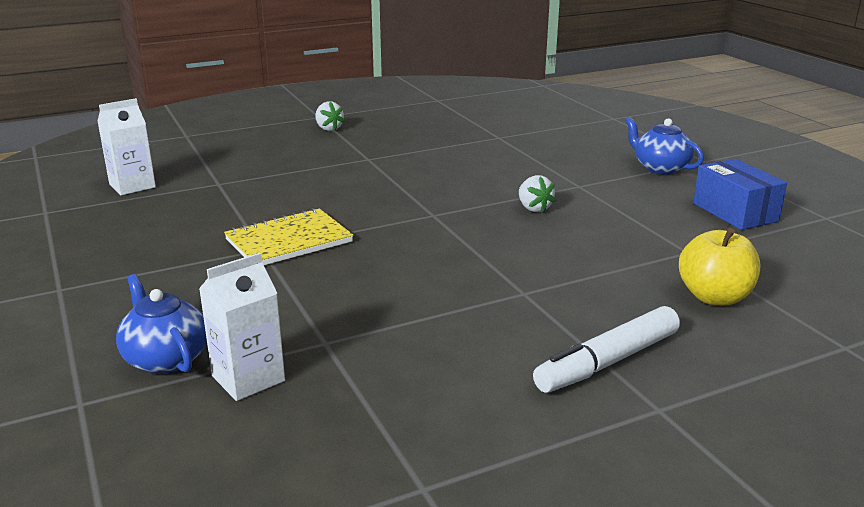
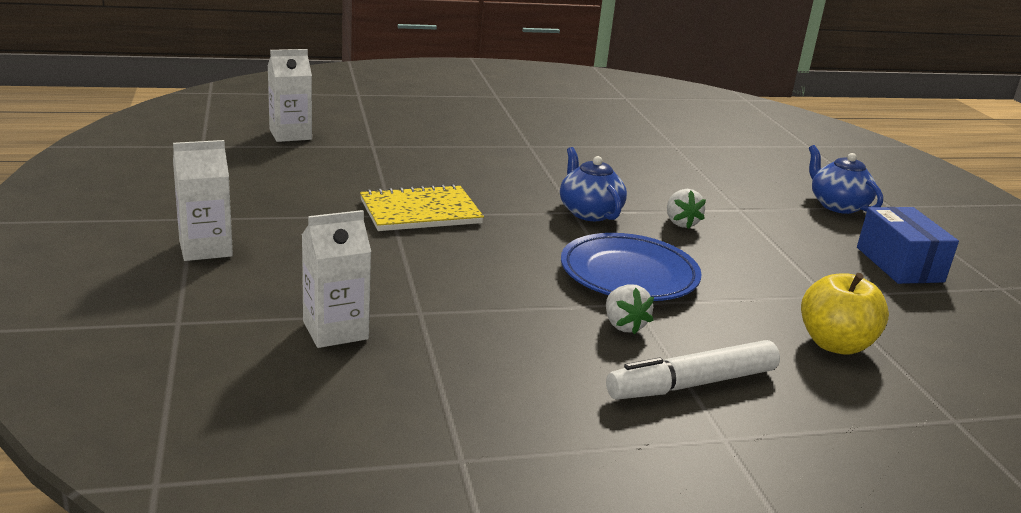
camera: 10 degrees right, 0 degrees up
(83, 318) = (205, 248): none -> white carton
(165, 358) = (267, 298): blue teapot -> blue teapot (589, 212)
(328, 129) = (501, 109): white strawberry -> white strawberry (623, 325)
(507, 266) = (629, 275): none -> blue plate

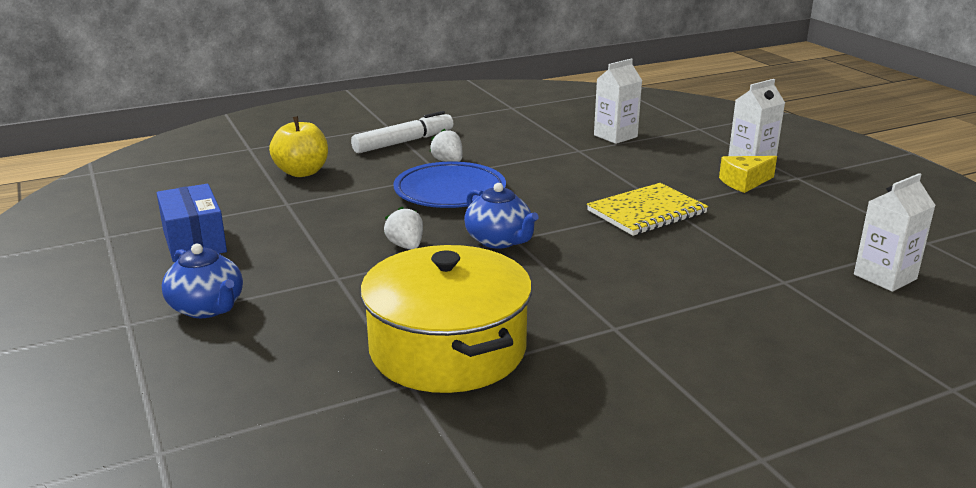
camera: 170 degrees right, 0 degrees up
(266, 223) = (744, 182): none -> yellow cheese
(649, 155) = (447, 349): none -> yellow pot

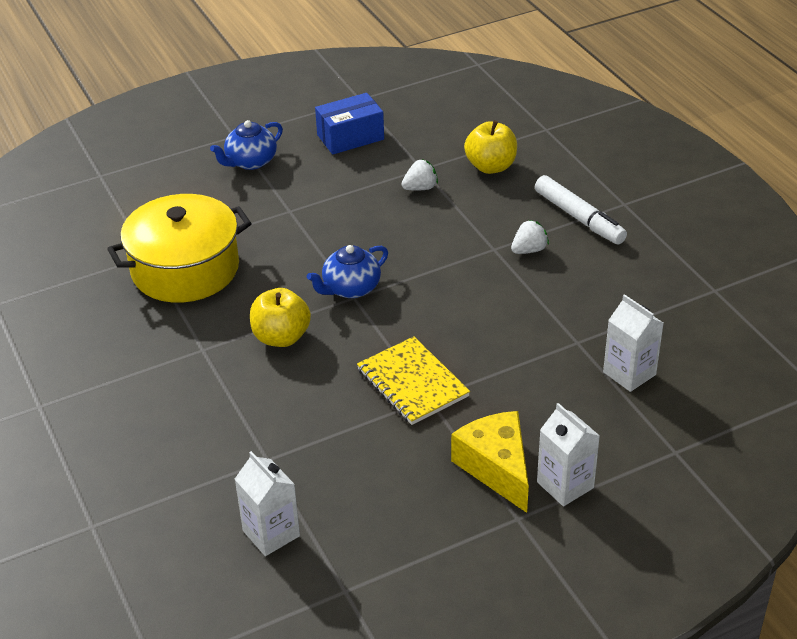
camera: 90 degrees right, 15 degrees up
(406, 246) = (341, 238): white strawberry -> white strawberry (420, 188)
(450, 192) = (453, 255): blue plate -> none
(586, 278) = (281, 337): none -> yellow apple
(744, 182) = (496, 468): yellow cheese -> yellow cheese, size x1.55

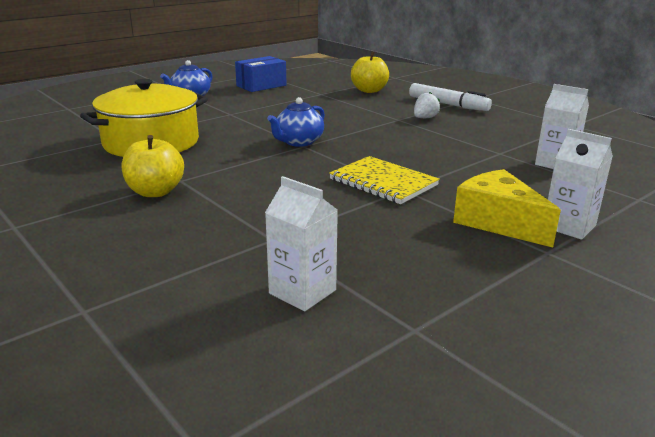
camera: 15 degrees left, 15 degrees down
(281, 337) = (251, 168): yellow apple -> yellow apple (155, 192)
(420, 188) = (325, 100): white strawberry -> none

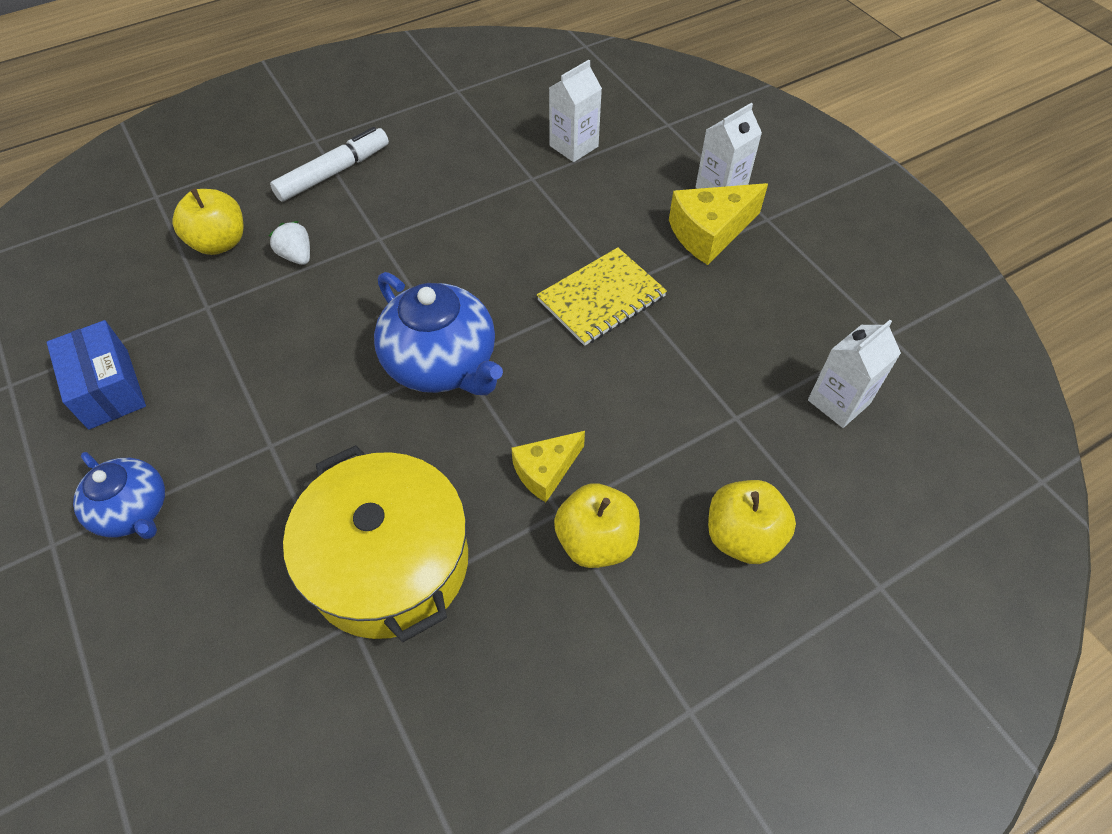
camera: 80 degrees left, 30 degrees up
(150, 243) = (742, 536): none -> yellow apple
(214, 174) = (546, 471): none -> yellow cheese
(298, 142) = (442, 363): blue teapot -> blue teapot, size x1.60
(424, 118) = (385, 211): white strawberry -> white strawberry (297, 256)

